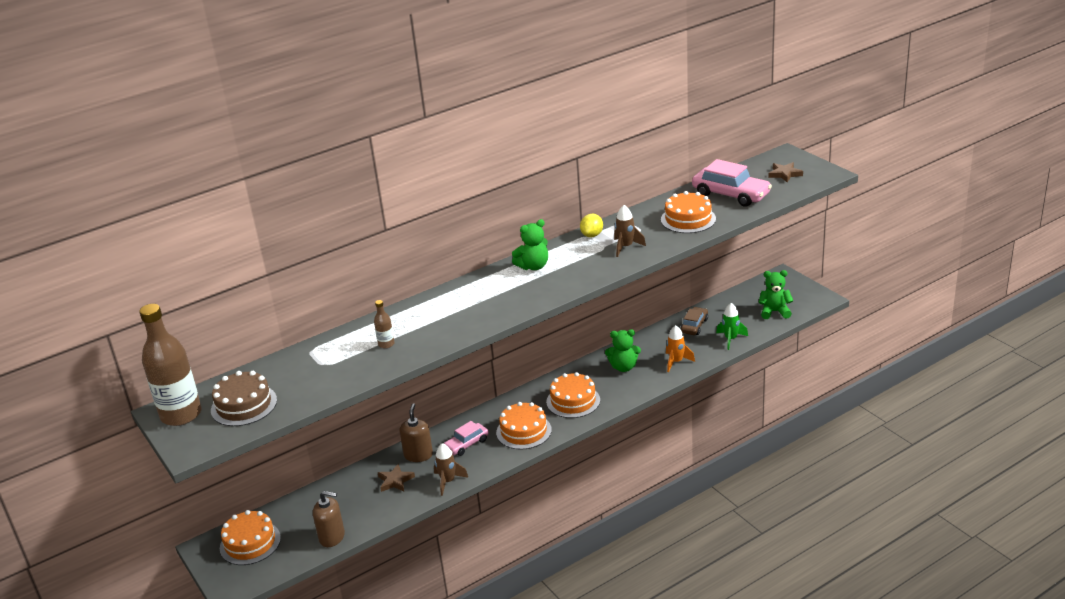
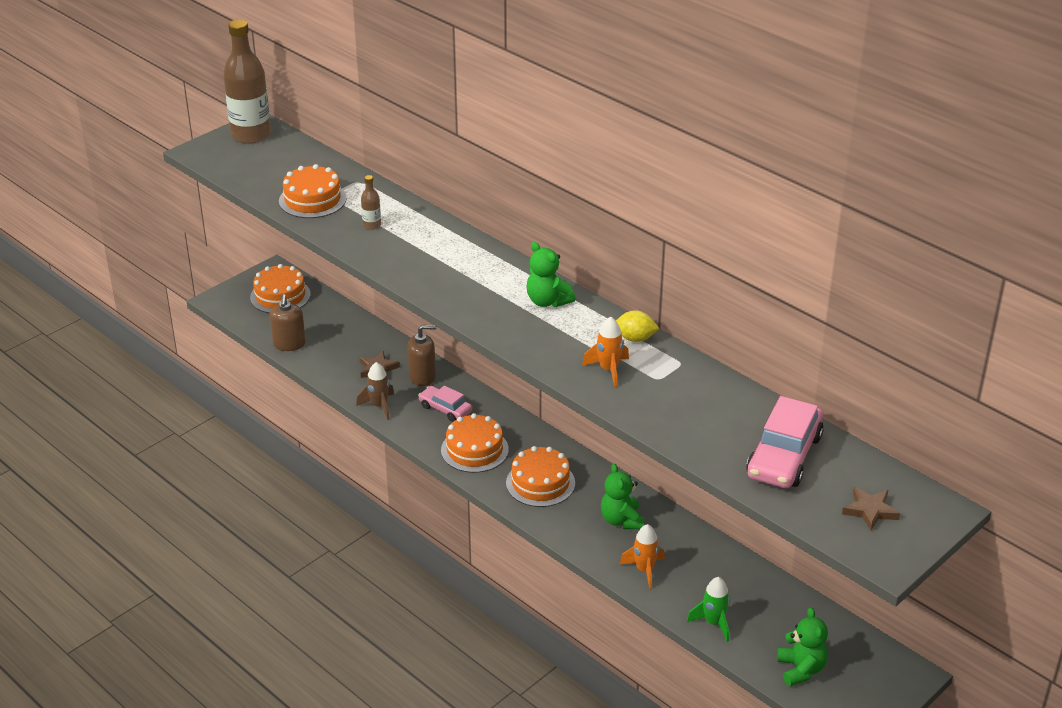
camera: 75 degrees right, 5 degrees up
(244, 405) = (265, 164): brown cake -> none
(625, 247) = (608, 370): brown rocket -> orange rocket
(688, 219) = (697, 419): orange cake -> orange cake (312, 199)
(694, 326) = (738, 582): brown car -> none

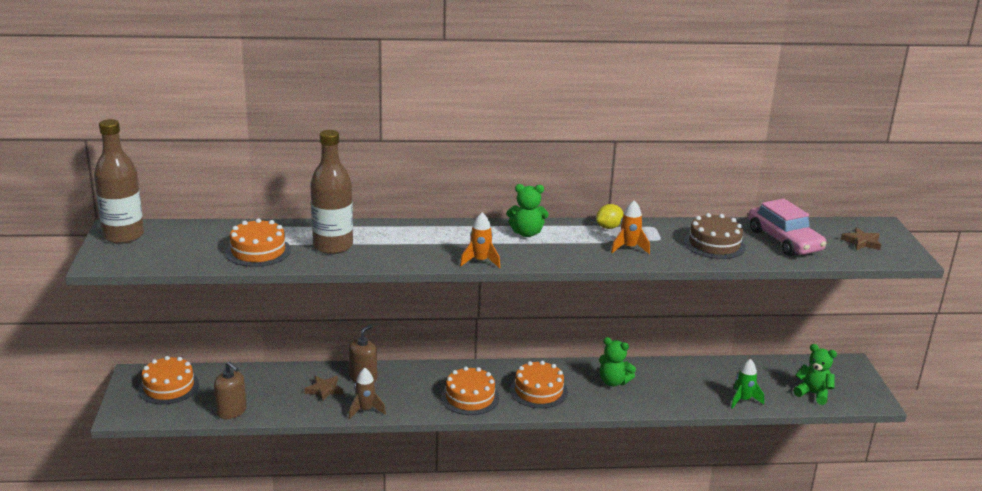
camera: 50 degrees left, 10 degrees down
(372, 225) = (333, 246): brown bottle -> brown bottle, size x2.36
(445, 409) = (411, 386): pink car -> none
(644, 570) = (668, 398): orange rocket -> orange rocket (480, 261)
(700, 416) = (714, 244): none -> brown cake

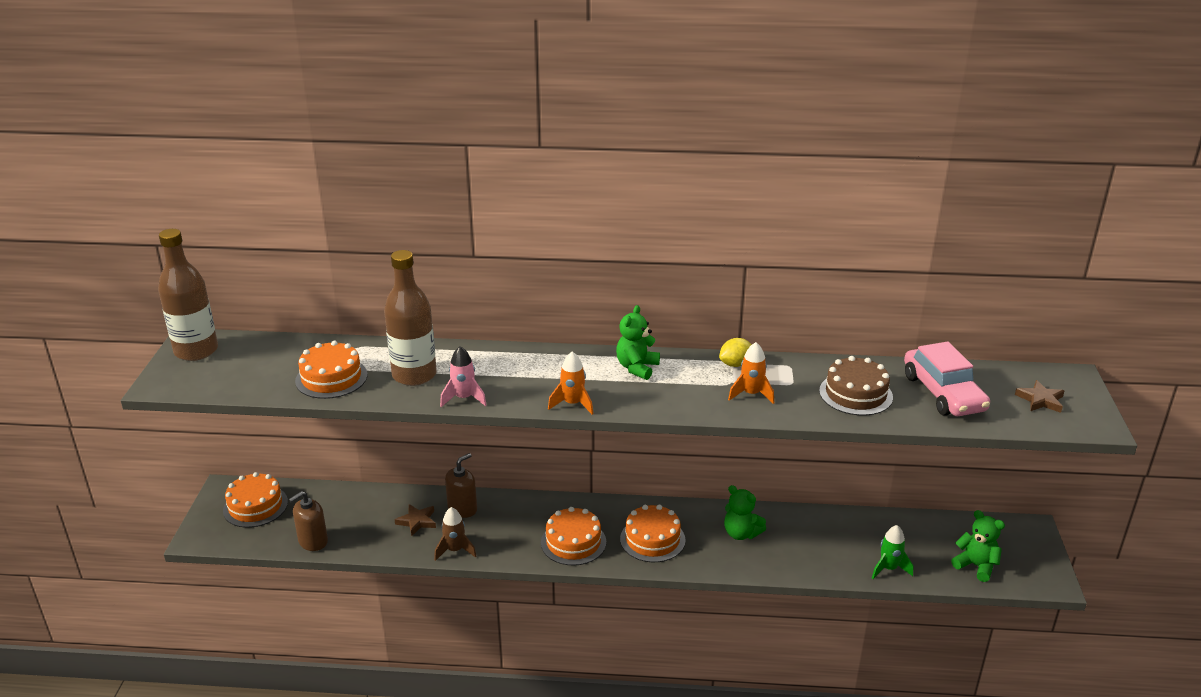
camera: 10 degrees right, 5 degrees up
(231, 411) = (313, 541): brown soap dispenser -> brown soap dispenser turned 90 degrees clockwise
(383, 261) = (464, 398): none -> pink rocket
(526, 233) = (637, 368): green teddy bear -> green teddy bear turned 105 degrees clockwise

